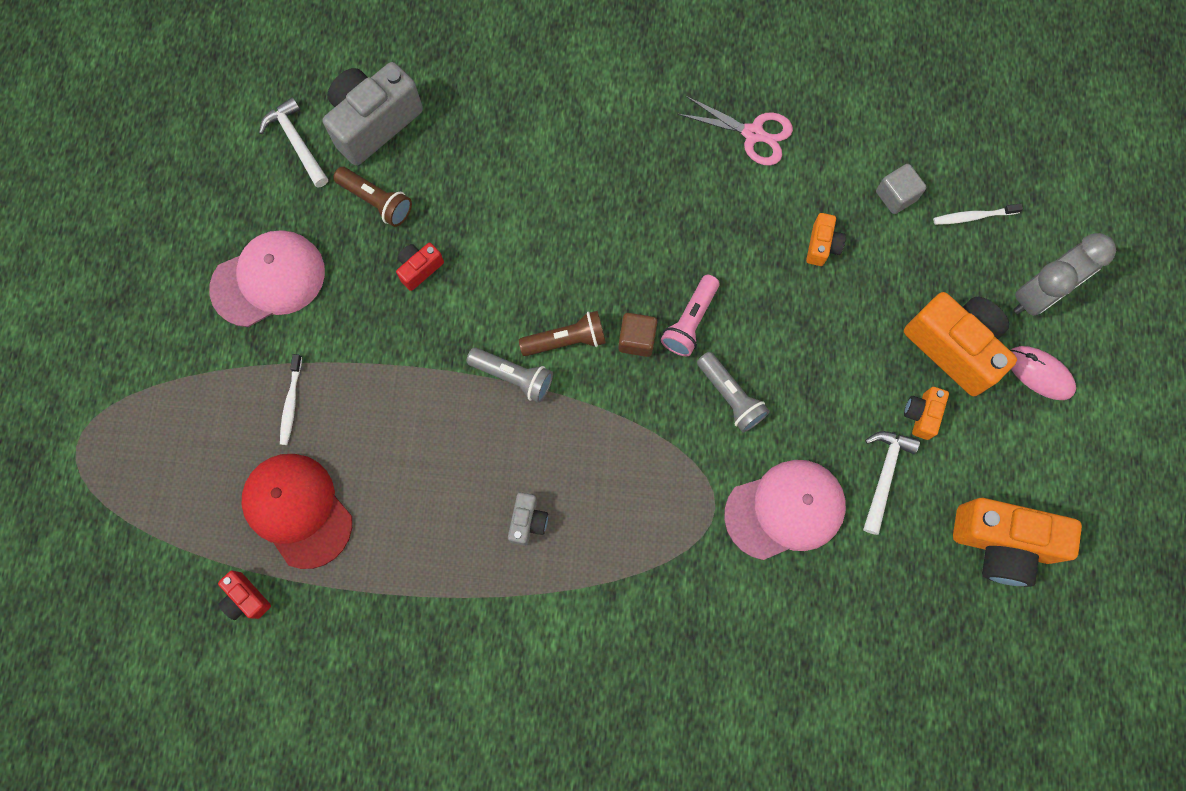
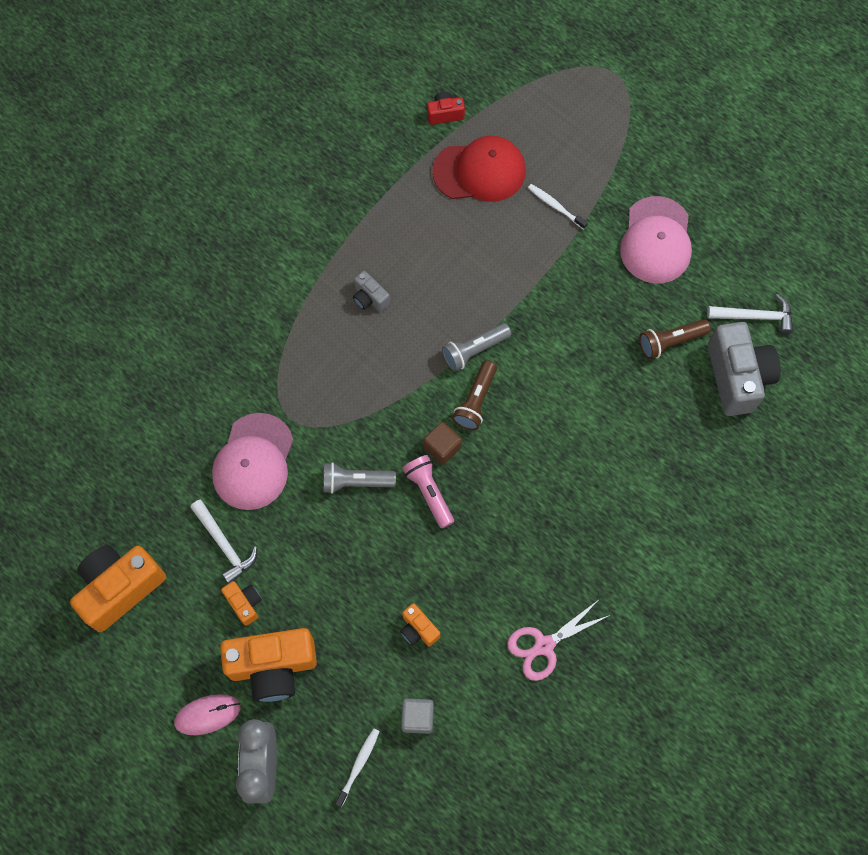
camera: 125 degrees right, 5 degrees down
(419, 268) = (597, 339): red camera -> none

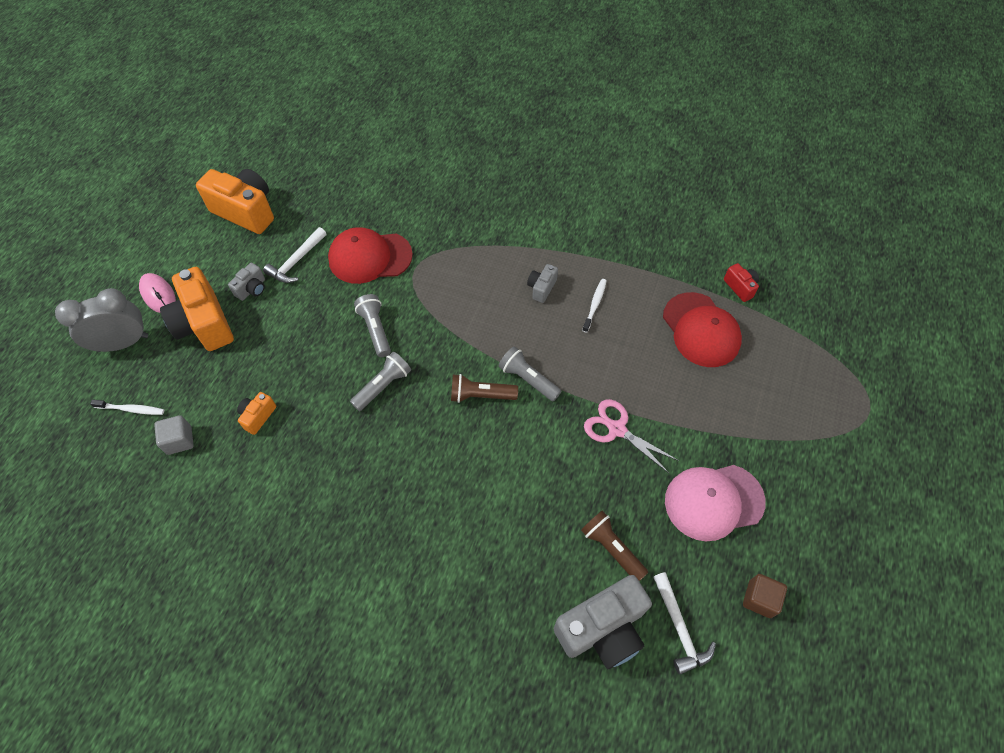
camera: 70 degrees right, 10 degrees down
(244, 603) = (252, 289): orange camera -> grey camera
(253, 462) = (370, 257): pink cap -> red cap
(429, 492) = (383, 386): pink flashlight -> grey flashlight
(442, 447) = (428, 383): brown cube -> brown cube (759, 599)
(544, 645) = (265, 524): pink scissors -> pink scissors (617, 429)
(555, 206) = (701, 400): white toothbrush -> white toothbrush (594, 304)

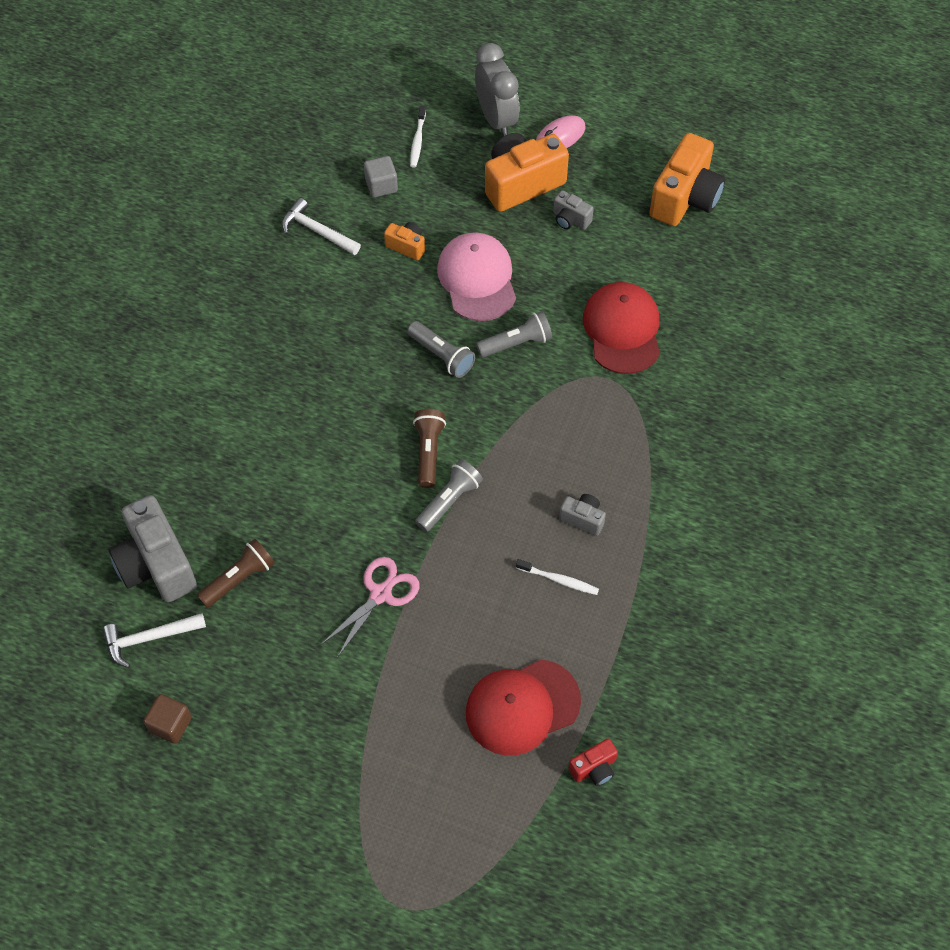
camera: 90 degrees right, 0 degrees up
(296, 261) = (612, 257): white hammer -> white hammer (317, 231)
(713, 501) = (285, 691): pink cap -> pink cap (477, 279)

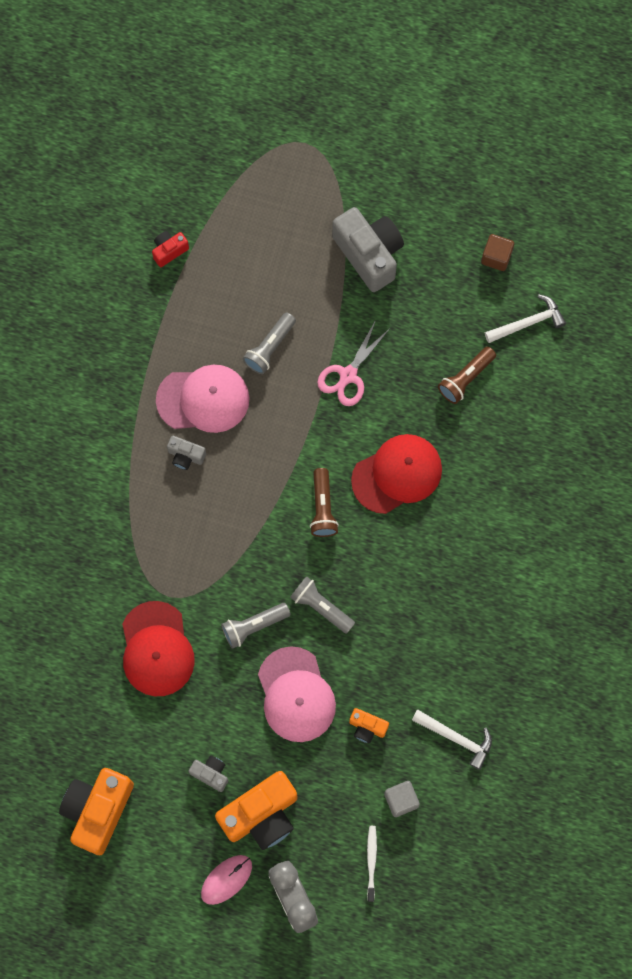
camera: 175 degrees right, 15 degrees up
(156, 565) = (536, 385): grey camera -> grey camera (369, 254)
(449, 501) = (300, 463): grey flashlight -> grey flashlight (269, 348)
(522, 707) = (226, 293): red cap -> red cap (397, 474)
(559, 580) = (203, 399): white toothbrush -> pink cap

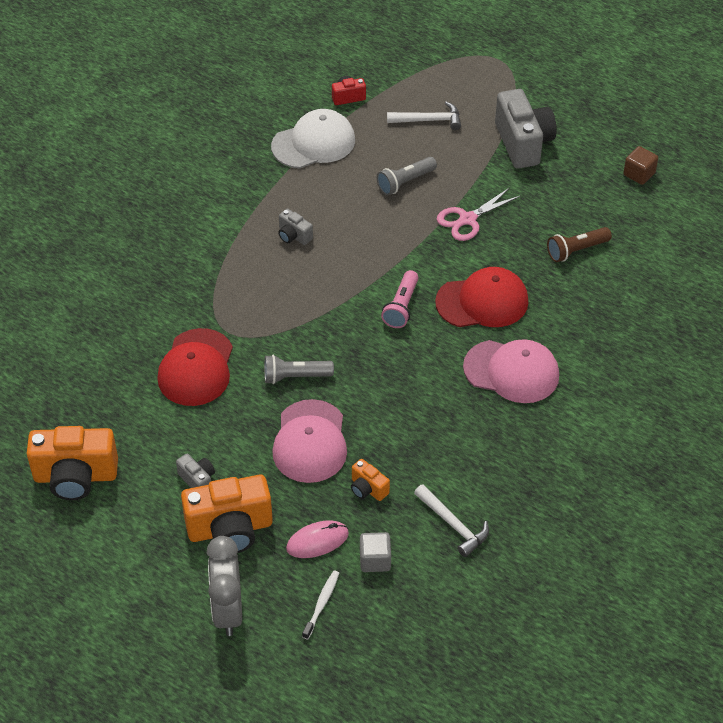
camera: 20 degrees right, 25 degrees down
(98, 810) = (75, 476): orange camera -> orange camera turned 135 degrees counterclockwise
(158, 327) = (313, 143): none -> white cap
(203, 399) = (329, 201): pink cap -> pink cap (511, 371)
(226, 879) = (169, 573): pink mouse -> pink mouse (317, 541)
(321, 607) = (366, 380): grey flashlight -> none
(323, 508) = (401, 307): brown flashlight -> pink flashlight
(527, 323) = (650, 226): white hammer -> white hammer (428, 120)

